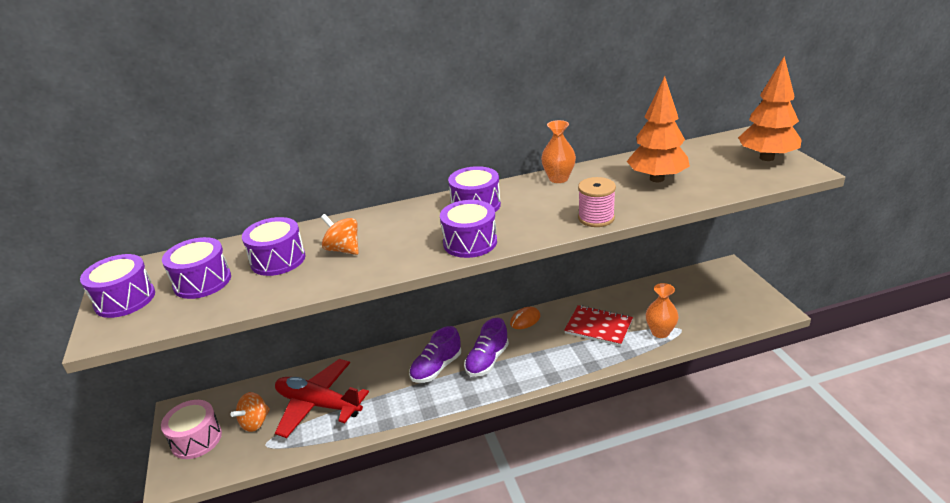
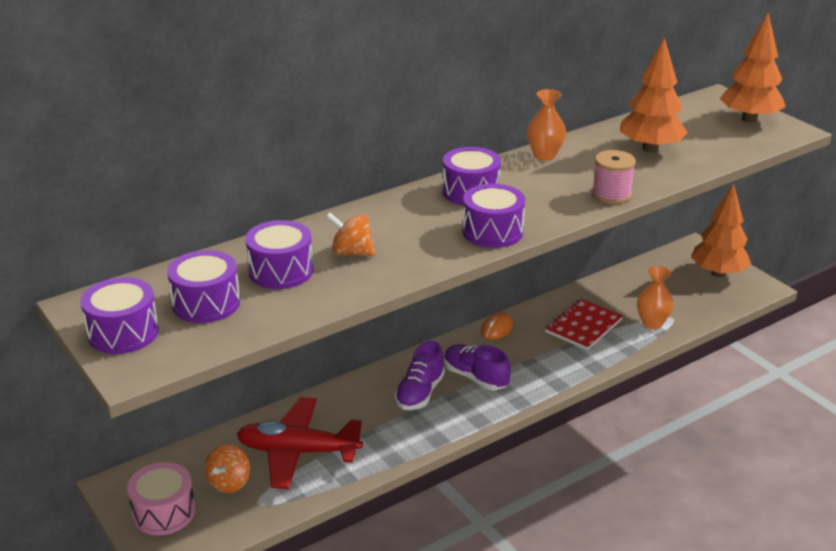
camera: 20 degrees left, 0 degrees up
(487, 361) = (475, 377): purple shoe -> purple shoe turned 120 degrees clockwise
(598, 327) = (583, 326): red notebook -> red notebook turned 60 degrees counterclockwise
(740, 293) = (718, 273): none -> orange tree

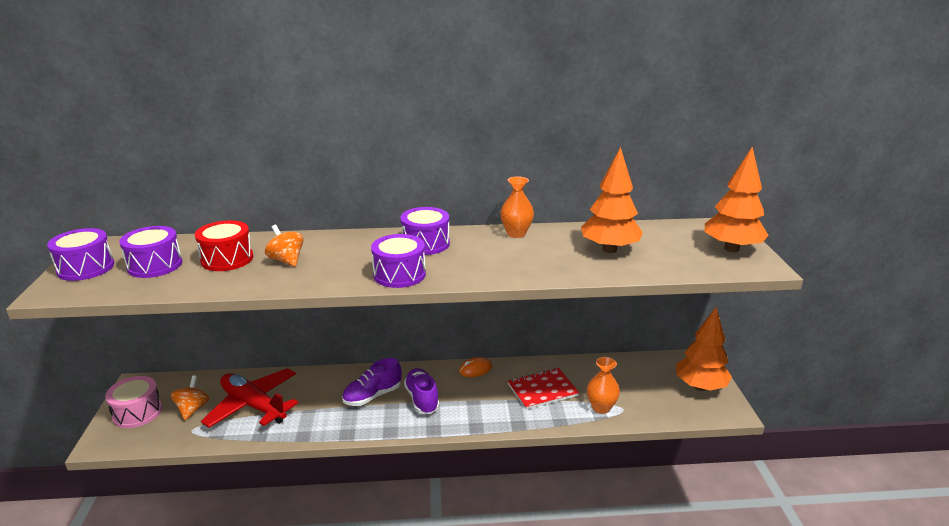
camera: 30 degrees right, 5 degrees down
(229, 483) = (192, 409): orange spinning top -> orange spinning top turned 135 degrees clockwise
(281, 271) = (227, 259): purple drum -> red drum
(611, 195) = (528, 274): pink spool -> none

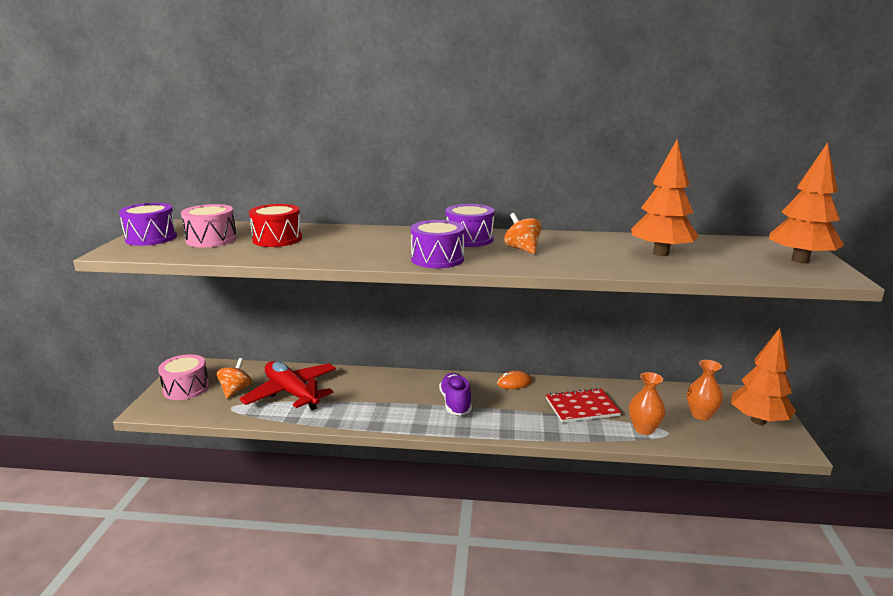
camera: 10 degrees right, 5 degrees down
(155, 265) = (211, 239): purple drum -> pink drum
(286, 260) = (331, 243): orange spinning top -> orange spinning top (522, 249)
(372, 396) = (407, 396): purple shoe -> none
(516, 233) = (563, 237): orange vase -> orange vase (701, 415)

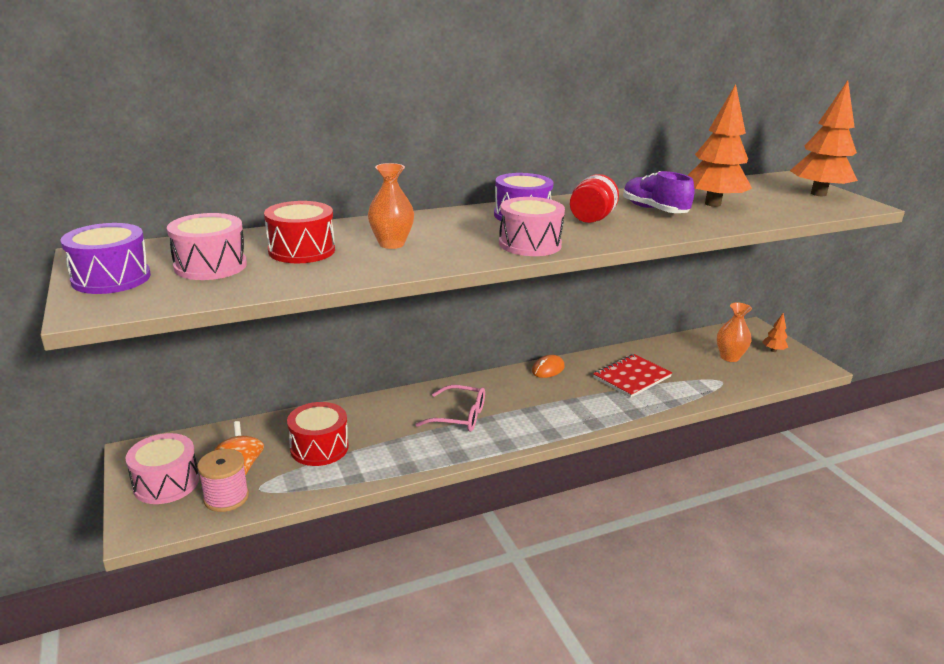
camera: 30 degrees left, 5 degrees up
(207, 407) = (226, 497): none -> pink spool
(292, 393) = (319, 448): red plane -> red drum
(406, 399) = (459, 417): none -> pink glasses
(437, 259) = (530, 244): purple drum -> pink drum
(455, 403) = (514, 407): purple shoe -> purple shoe (654, 210)
(522, 249) = (591, 219): orange spinning top -> red jar
(644, 429) = (700, 383): orange vase -> orange vase (391, 244)
(758, 420) = (773, 350): orange tree -> orange tree, size x0.44

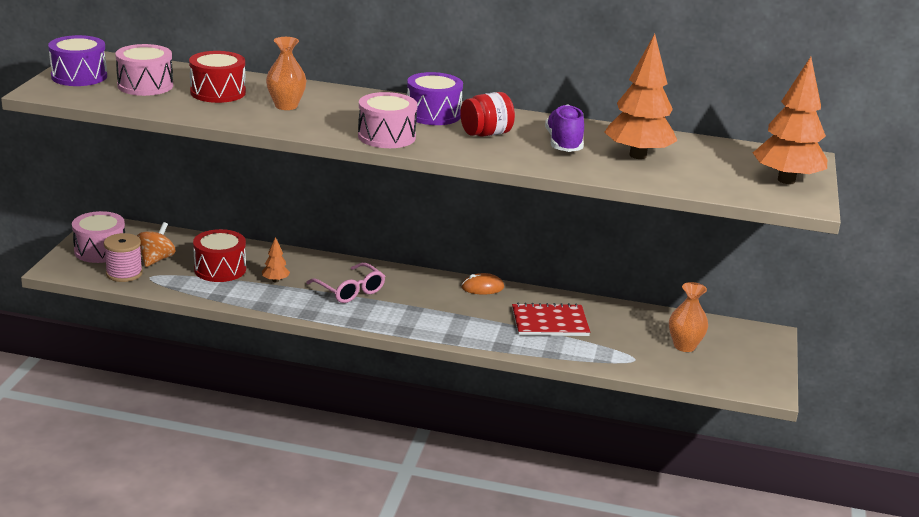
camera: 35 degrees right, 0 degrees up
(773, 350) = (747, 359): orange tree -> orange tree (275, 280)

